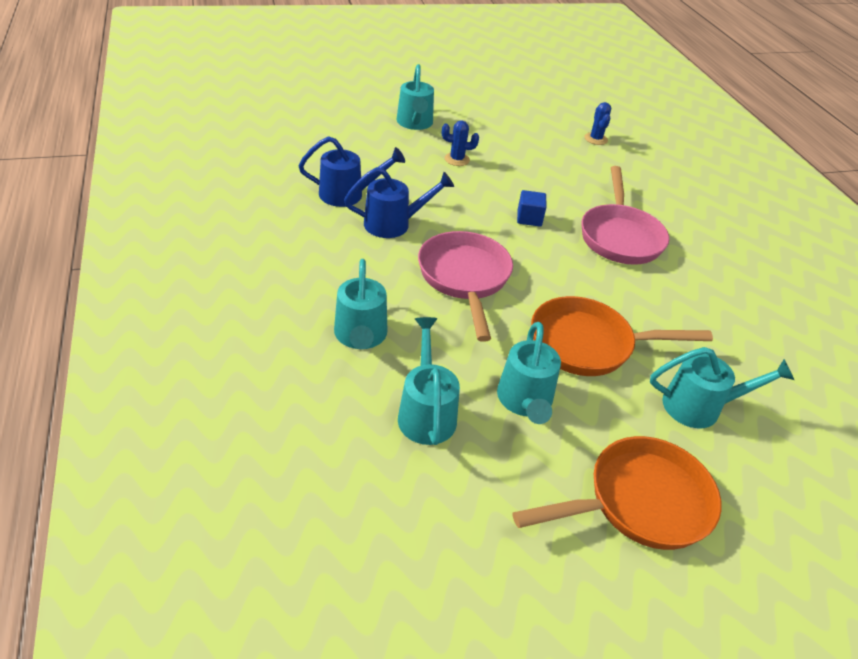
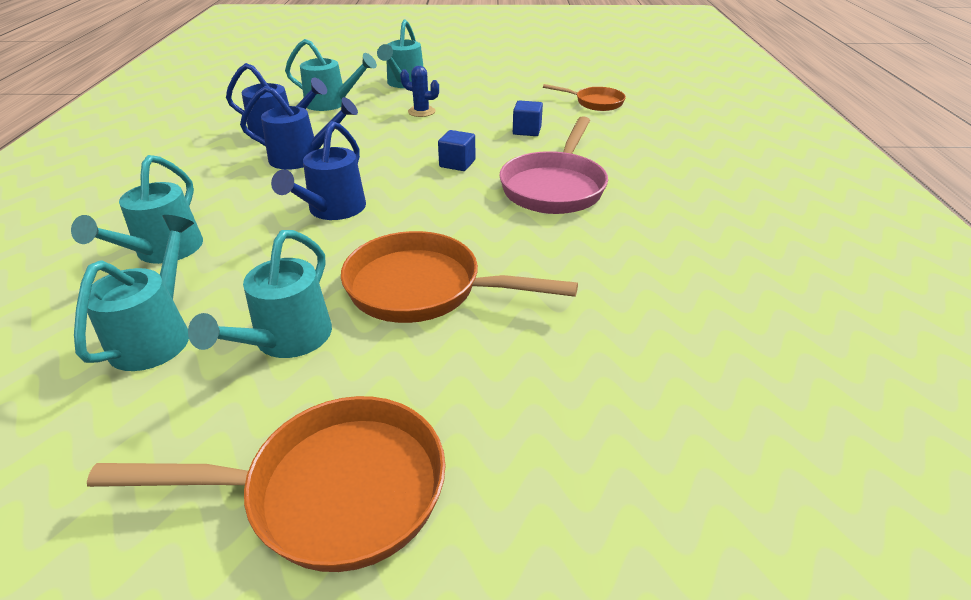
camera: 20 degrees right, 5 degrees down
(465, 279) = (332, 210): pink pan -> blue watering can
(560, 176) = (527, 130): none -> blue cube
(595, 139) = (595, 103): blue cactus -> orange pan
(700, 407) = (523, 380): turquoise watering can -> turquoise watering can (332, 103)

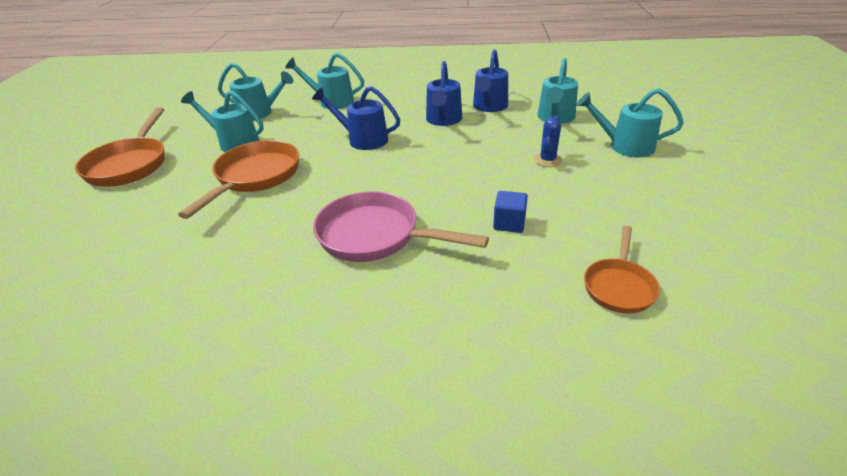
camera: 95 degrees right, 0 degrees up
(457, 163) = (430, 183): blue cube -> none

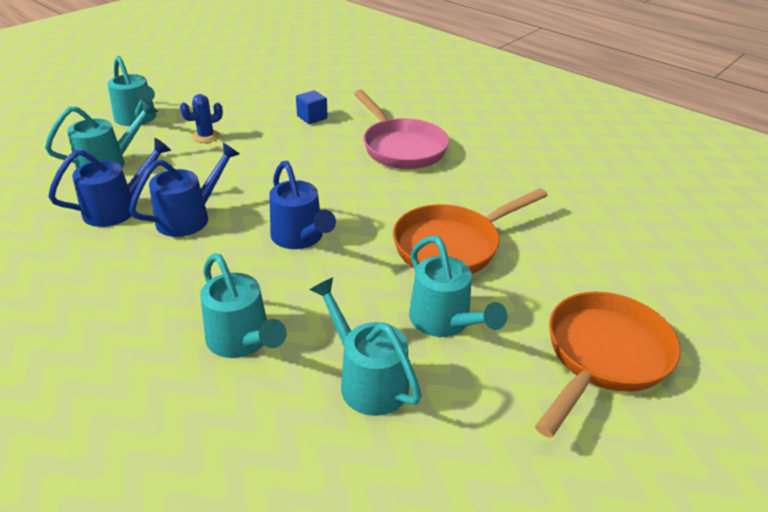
camera: 145 degrees left, 0 degrees up
(619, 286) = (316, 78): orange pan -> none

